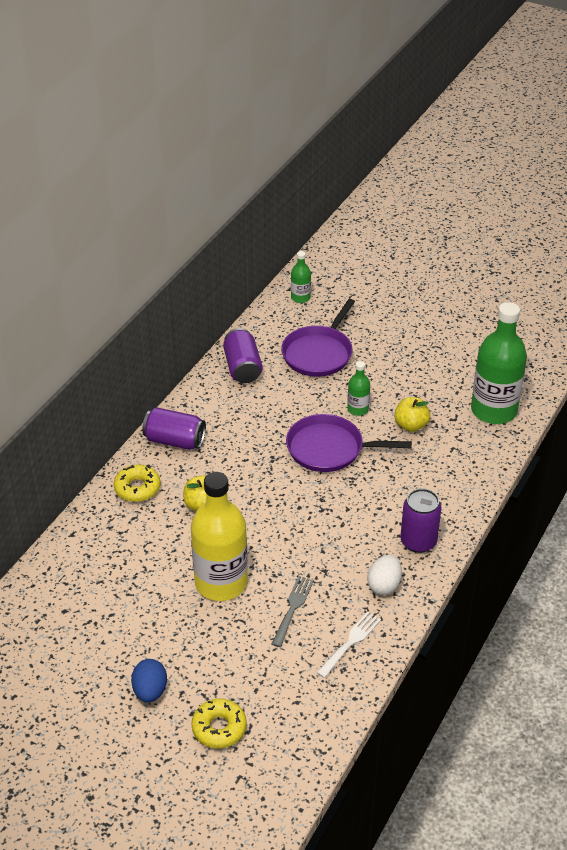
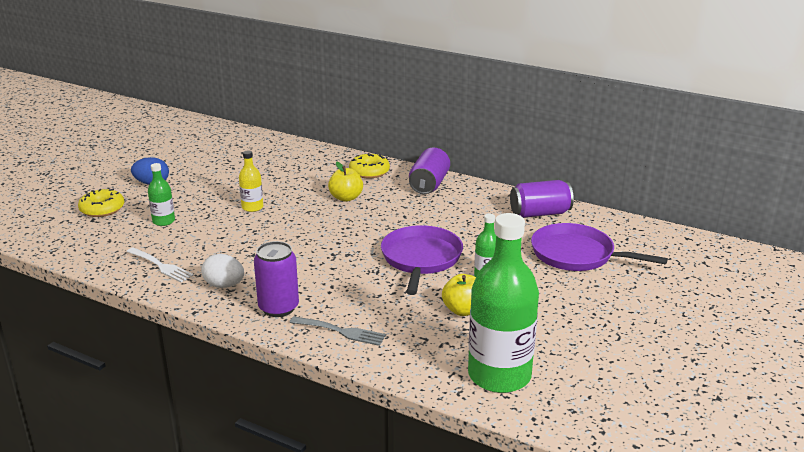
camera: 90 degrees right, 15 degrees down
(221, 582) = (252, 207): yellow bottle -> yellow bottle, size x0.46
(293, 608) = (212, 239): grey fork -> grey fork (341, 331)
(300, 297) = (674, 244): green bottle -> green bottle (163, 221)

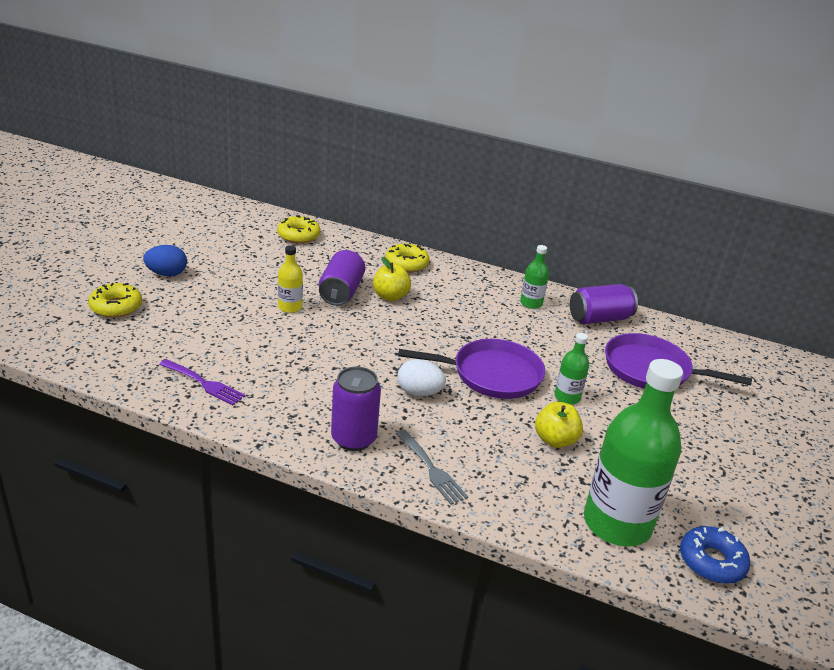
camera: 10 degrees left, 5 degrees up
(161, 266) = (204, 383): white fork -> purple fork
(163, 221) = (193, 324): green bottle -> green bottle (531, 303)
(224, 285) = (284, 409): white egg -> white egg (419, 392)
(277, 151) = (298, 235): none -> yellow donut
(341, 331) = (431, 469): grey fork -> grey fork turned 45 degrees clockwise
(421, 259) = (492, 374): purple pan -> purple pan turned 90 degrees clockwise
(429, 184) = (474, 281): purple can -> purple can (341, 292)
(580, 407) = (711, 561): none -> blue donut

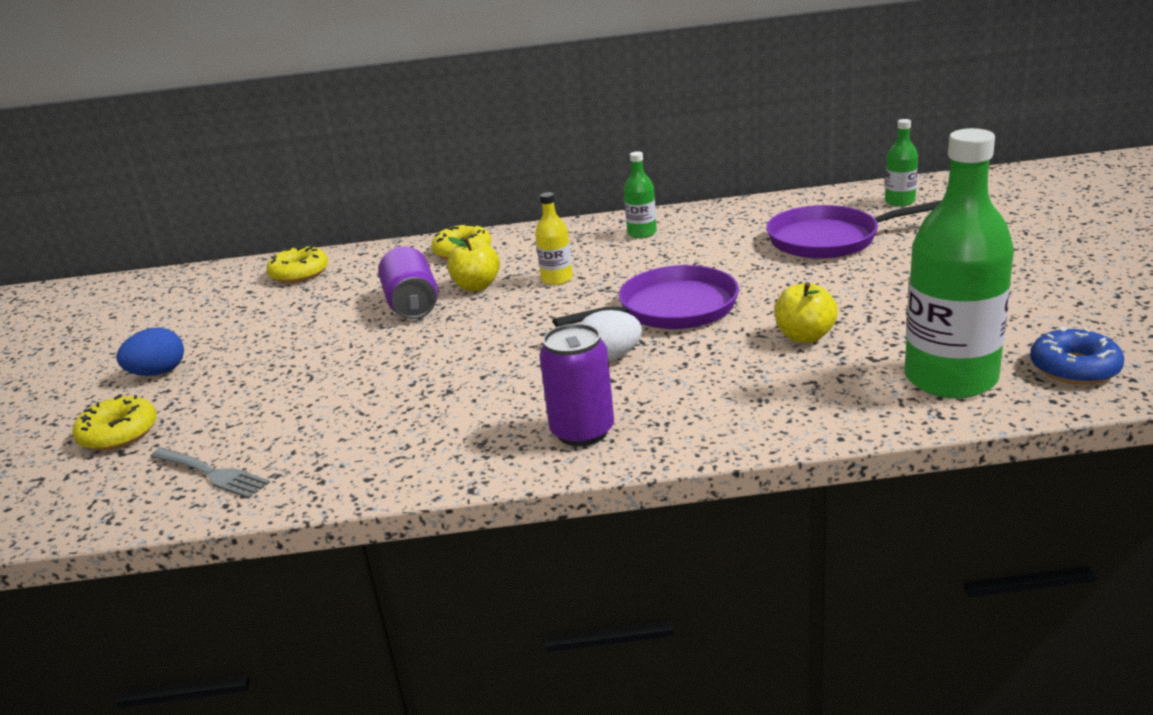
camera: 20 degrees left, 5 degrees down
(204, 383) = (330, 460): purple fork -> none
(290, 307) = (363, 342): yellow bottle -> yellow bottle (557, 279)
(431, 469) = (704, 420): grey fork -> grey fork (211, 474)
(567, 397) = (773, 295): green bottle -> green bottle (899, 201)
(599, 319) = (727, 219): purple can -> none

